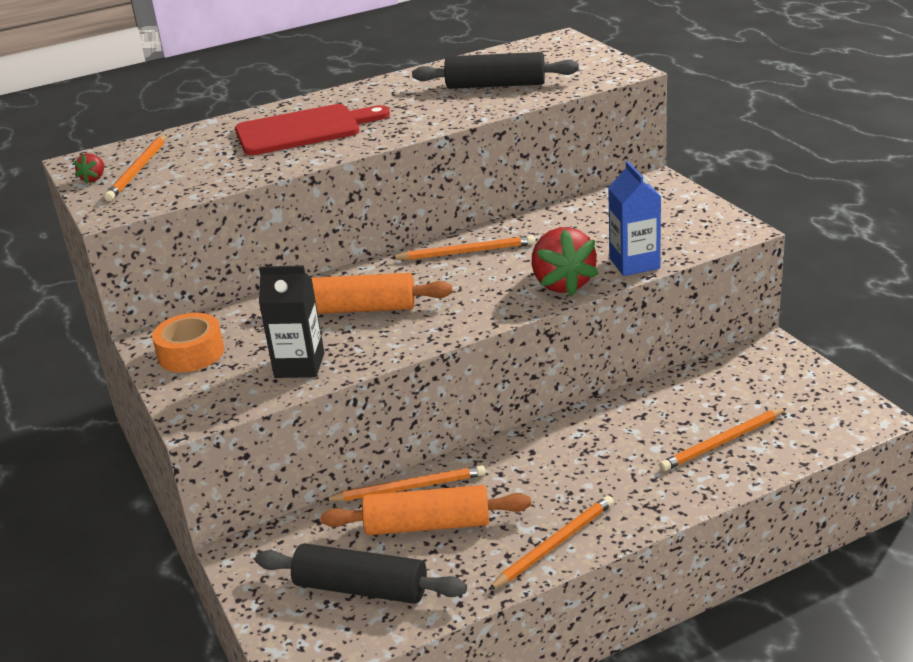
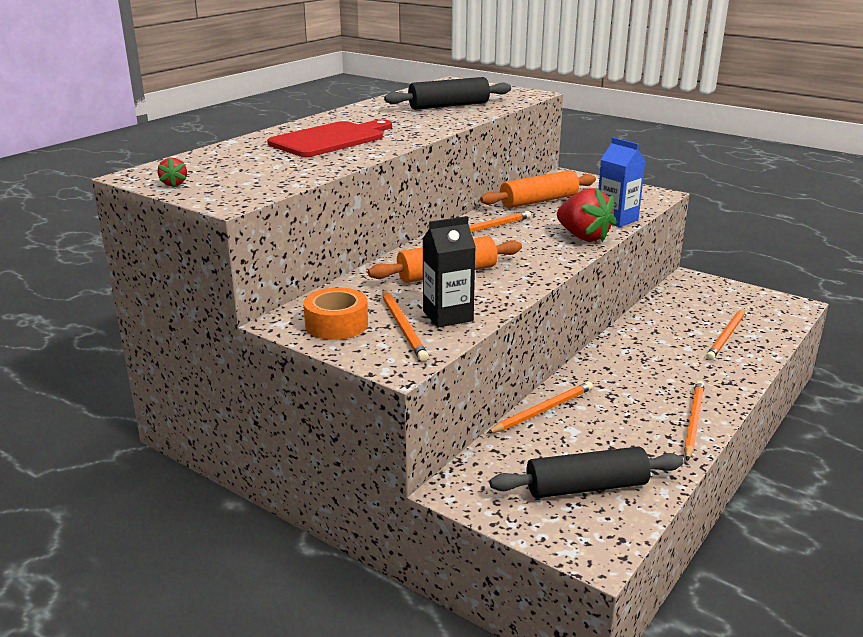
camera: 30 degrees left, 5 degrees down
(138, 170) = (212, 175): orange pencil -> orange pencil (403, 327)
(427, 525) = (587, 431): orange rolling pin -> orange rolling pin (539, 201)

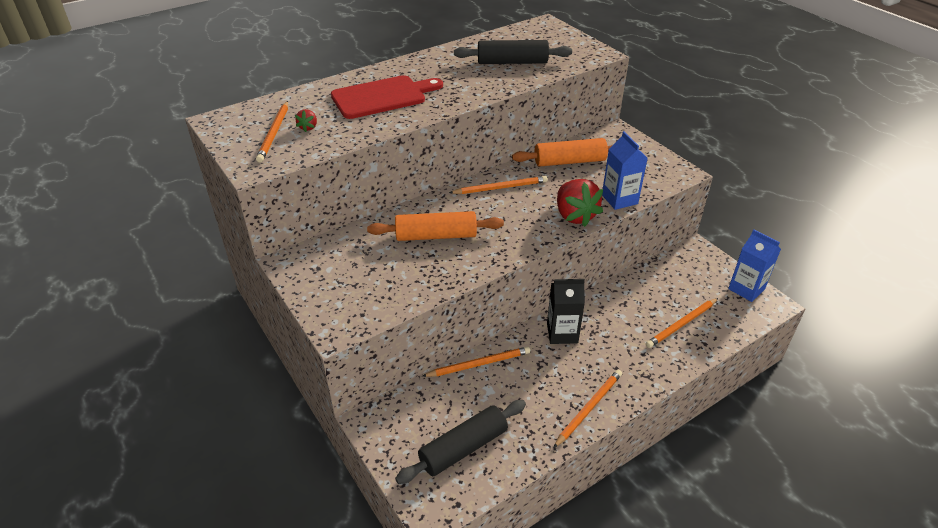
camera: 20 degrees right, 15 degrees up
(174, 184) = (232, 137): red strawberry -> red strawberry (308, 127)
(336, 324) = (321, 274): orange tape -> none
(403, 327) = (365, 289): orange pencil -> orange pencil (274, 133)
(448, 316) = (404, 285): black carton -> black carton (562, 333)
(586, 487) = (463, 448): black rolling pin -> black rolling pin turned 45 degrees counterclockwise
(763, 298) = (746, 289): none -> blue carton

